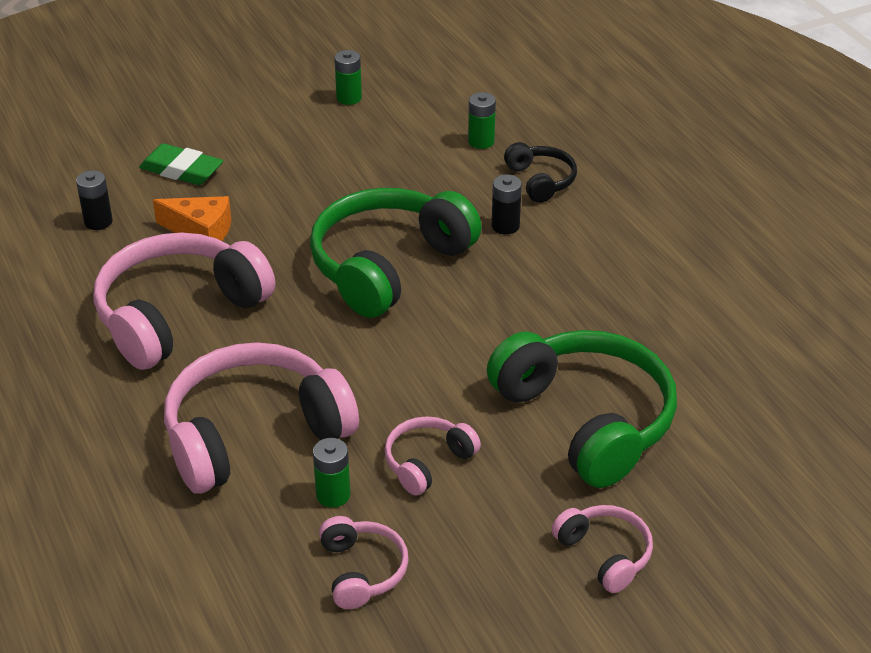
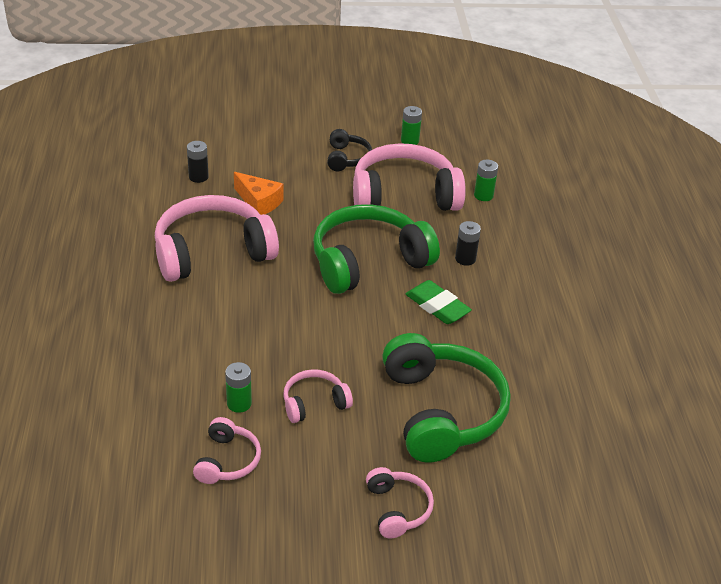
camera: 20 degrees right, 0 degrees up
(181, 170) = (270, 158): green eraser -> green eraser (437, 306)
(254, 434) = (213, 346): pink headphones -> pink headphones (404, 196)
(540, 181) = (509, 234): black headphones -> black headphones (346, 158)

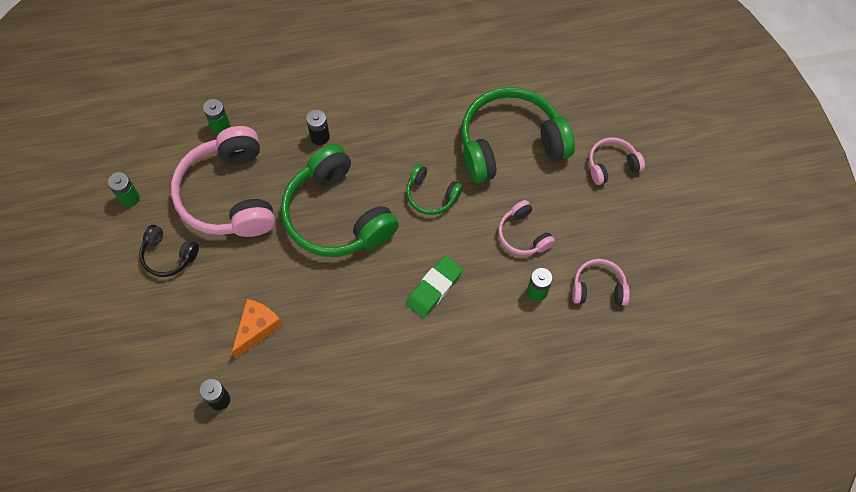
camera: 95 degrees left, 25 degrees up
(212, 252) = (346, 356): pink headphones -> none
(346, 158) = (168, 255): black headphones -> black headphones turned 150 degrees counterclockwise
(380, 333) = (431, 195): none -> green headphones
(437, 306) = (388, 154): green eraser -> green eraser (434, 288)

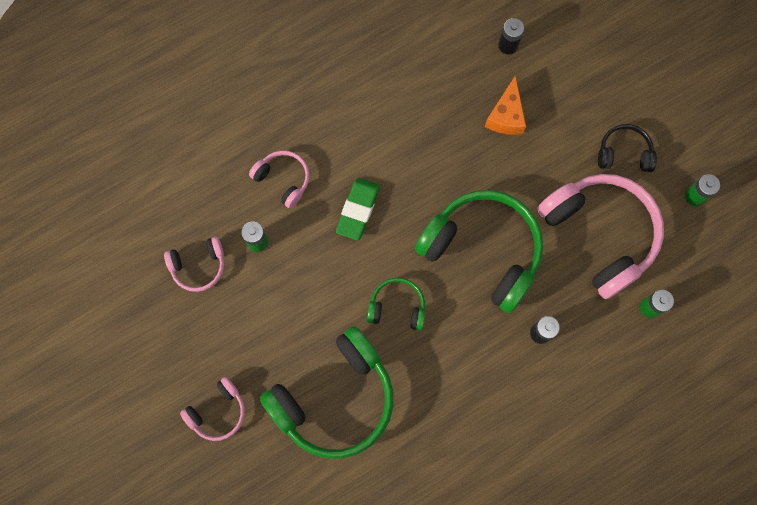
camera: 160 degrees right, 10 degrees up
(523, 234) = (289, 297): pink headphones -> pink headphones (283, 180)

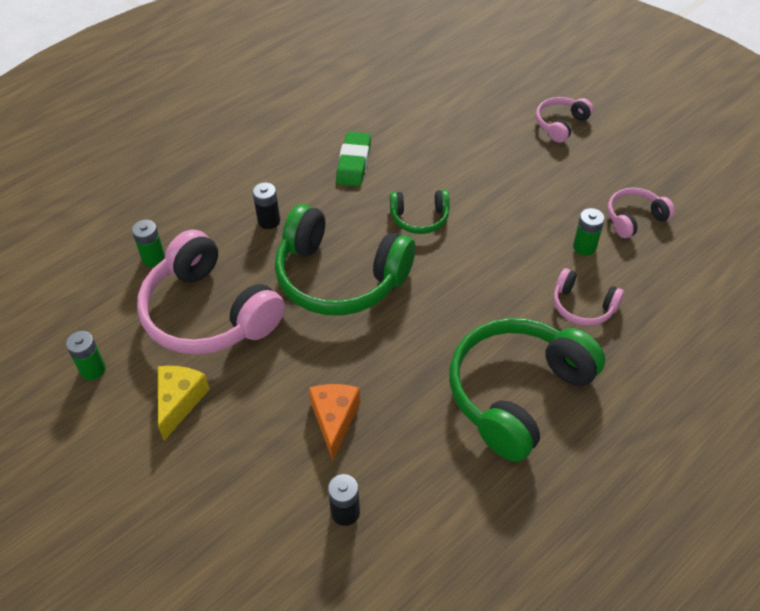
camera: 170 degrees right, 25 degrees down
(334, 398) = (459, 147): green headphones -> green headphones (518, 394)
(358, 210) = (488, 292): green eraser -> green eraser (353, 163)
(624, 153) = (179, 401): black headphones -> yellow cheese

